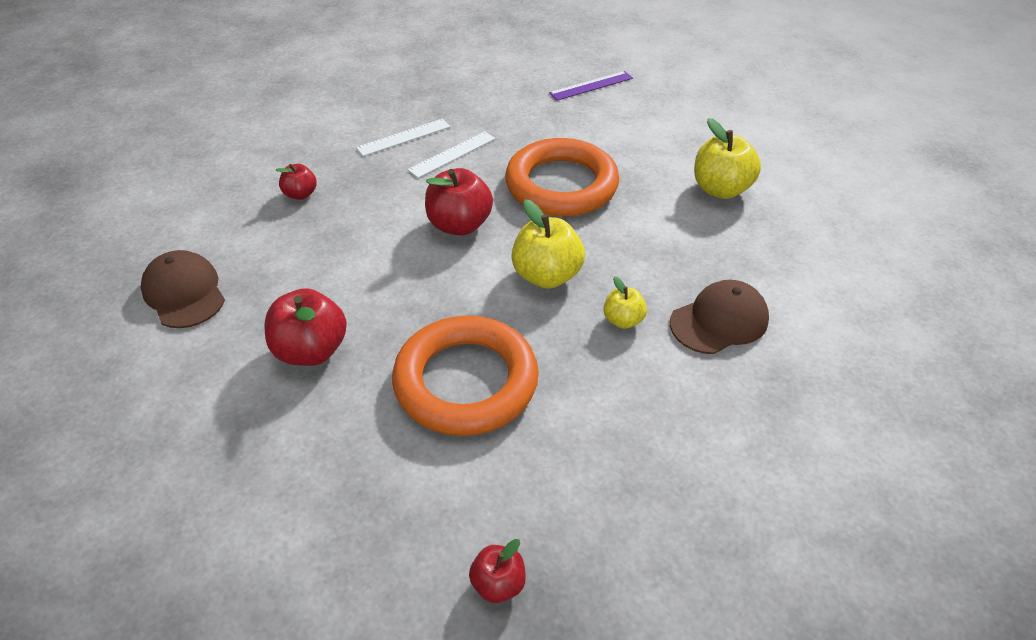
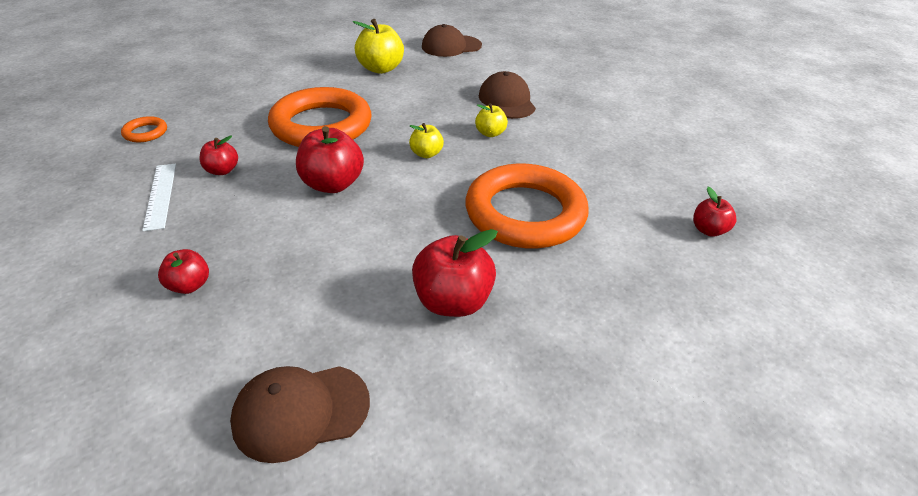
camera: 75 degrees left, 5 degrees down
(452, 154) = (222, 170): white ruler -> red apple
(490, 93) = (145, 133): none -> orange ring
(546, 275) = (426, 154): yellow apple -> yellow apple, size x0.56
(591, 85) = (199, 84): purple ruler -> none
(842, 233) = (451, 46): none -> brown cap

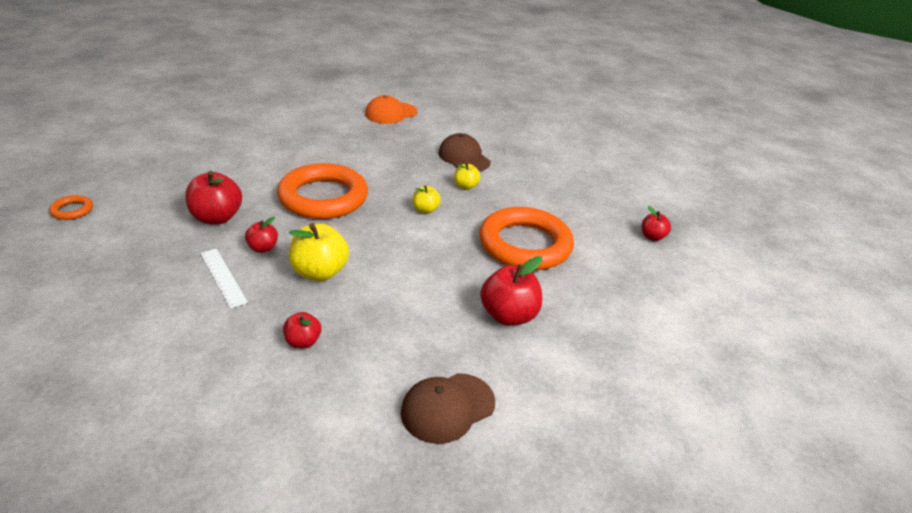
camera: 20 degrees left, 5 degrees down
(145, 133) = (165, 225): orange ring -> orange ring (72, 210)
(332, 184) = (365, 245): red apple -> red apple (217, 218)
(380, 69) = (342, 140): yellow apple -> yellow apple (319, 272)
(451, 46) = (391, 113): brown cap -> orange cap

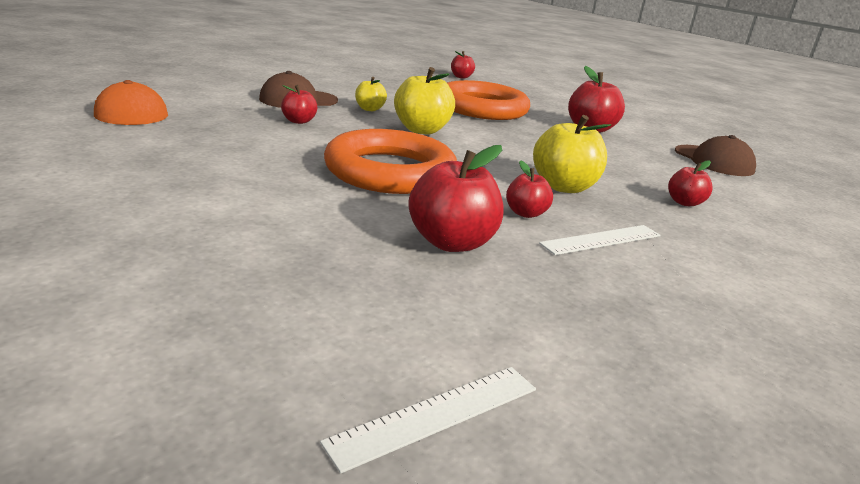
camera: 85 degrees left, 10 degrees down
(72, 210) = (436, 414): orange ring -> white ruler
(410, 161) = (298, 121): none -> red apple
(425, 210) = (421, 130): yellow apple -> yellow apple, size x1.77

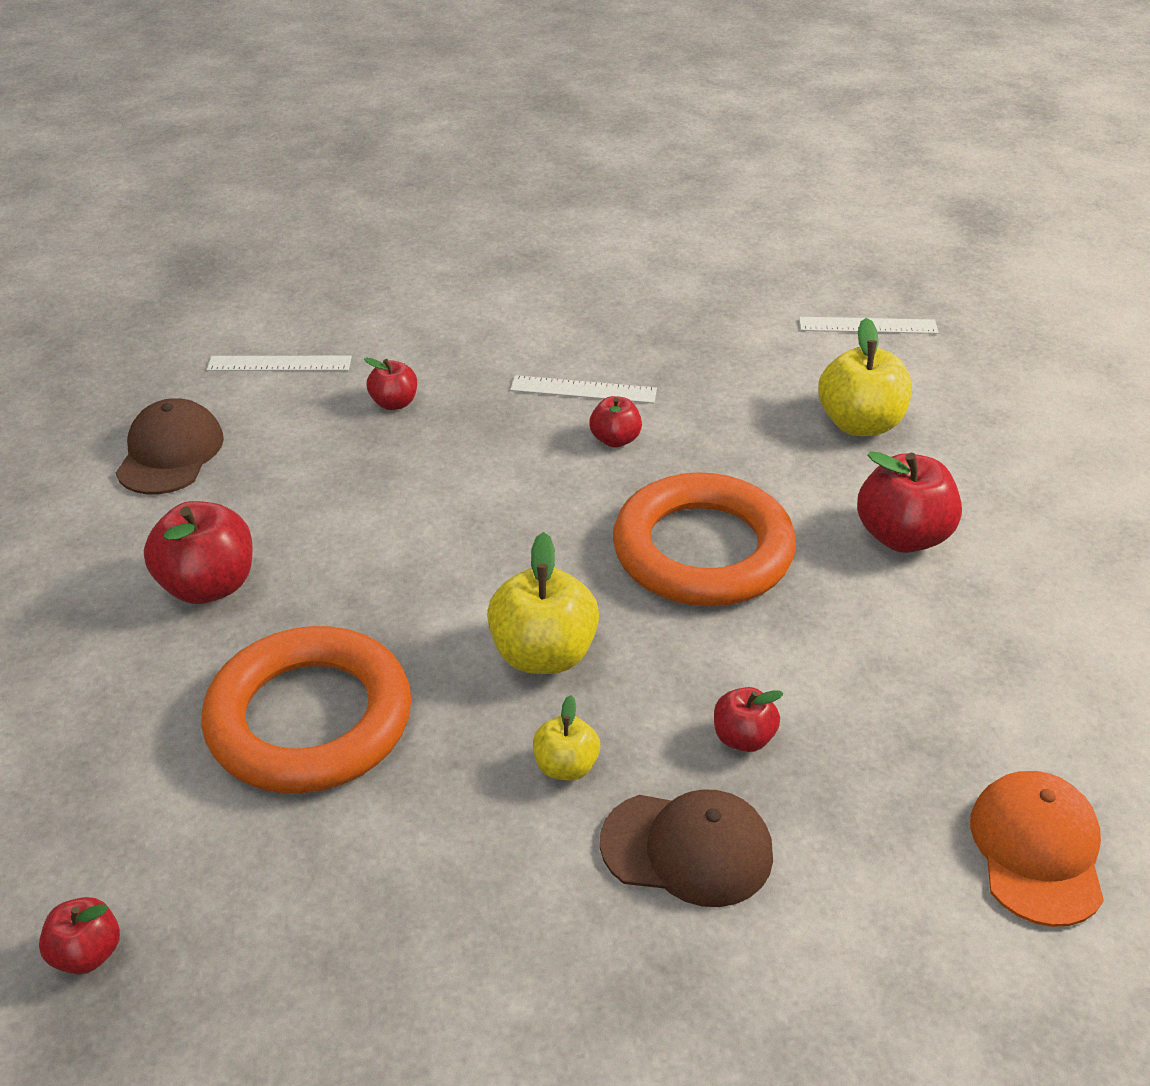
camera: 140 degrees left, 15 degrees up
(451, 242) = (738, 427): red apple -> red apple (902, 536)
(563, 187) = (505, 465): yellow apple -> yellow apple (860, 424)
(786, 207) = (279, 364): none -> white ruler

